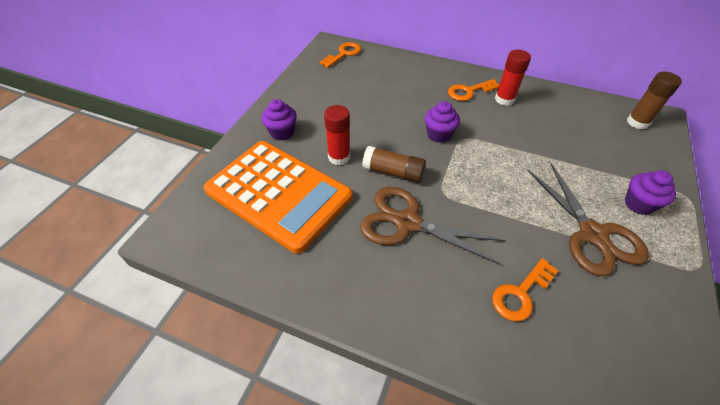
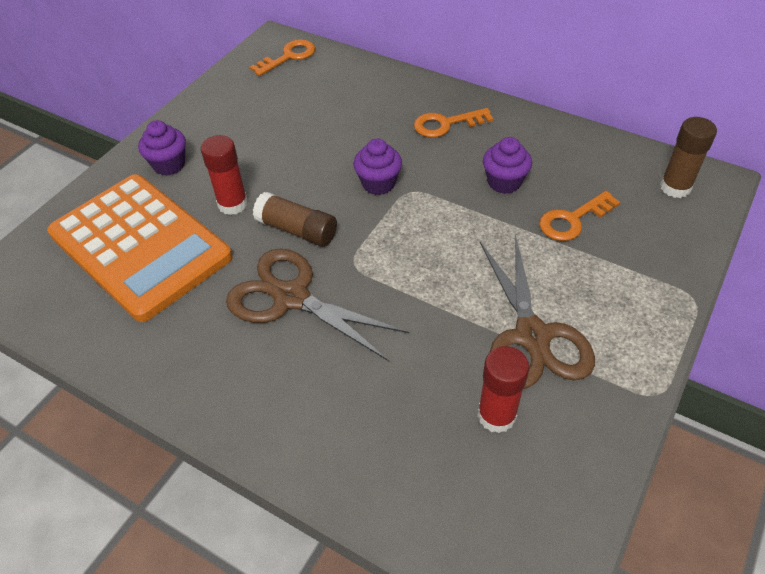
camera: 10 degrees right, 0 degrees up
(504, 99) = (493, 139): red glue stick -> red glue stick (496, 415)
(521, 293) = (402, 399): orange key -> orange key (573, 220)
(638, 204) = (617, 302): purple cupcake -> purple cupcake (504, 182)

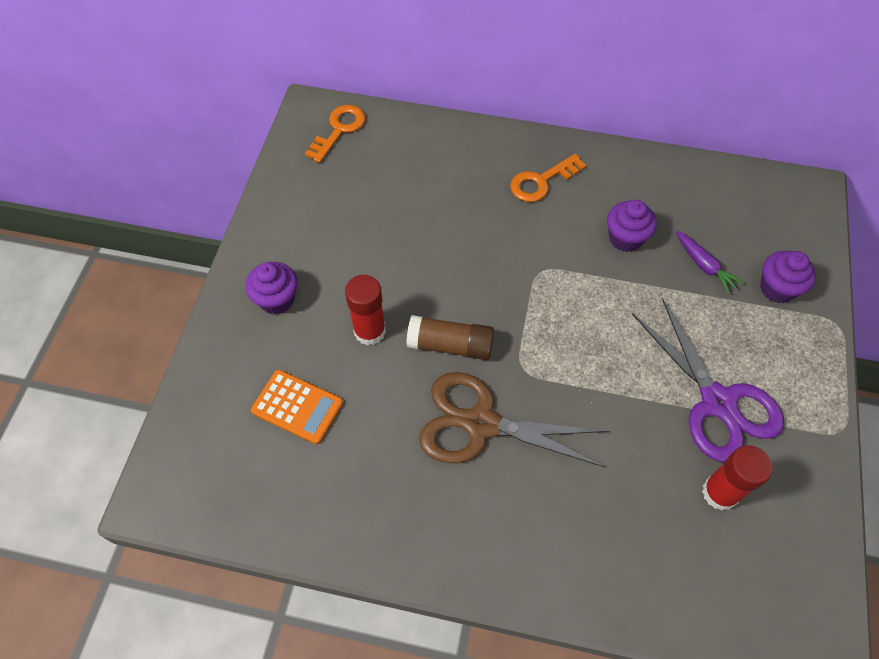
camera: 20 degrees left, 10 degrees up
(140, 246) = (297, 407): orange calculator -> orange calculator, size x0.44
(378, 183) = (506, 269): purple cupcake -> purple cupcake (777, 288)
(532, 336) = (718, 402): brown scissors -> purple scissors
(573, 220) = (704, 266): orange key -> purple carrot
(675, 187) = (779, 206): brown glue stick -> none

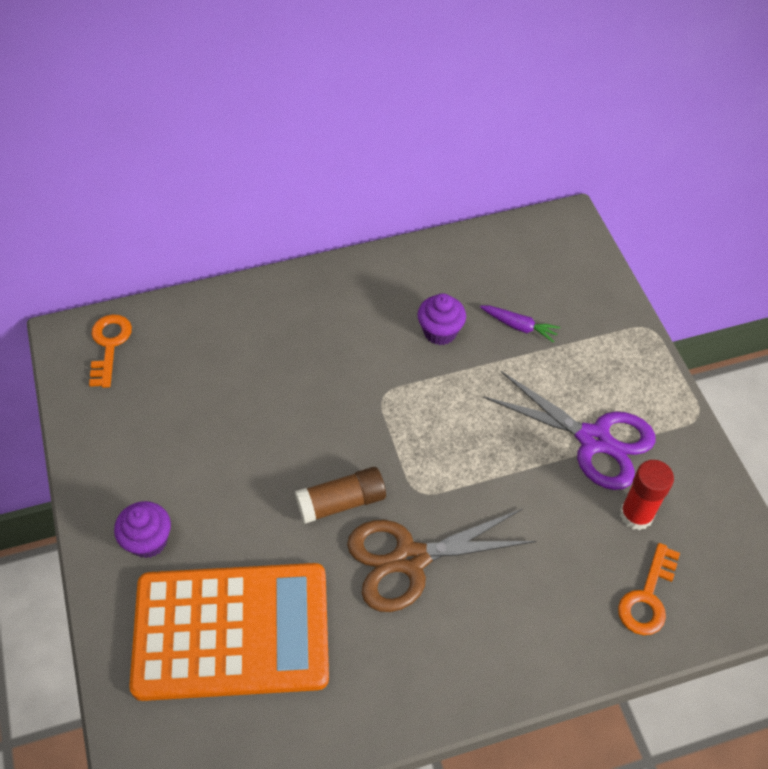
camera: 30 degrees left, 5 degrees down
(297, 407) = (232, 632): orange calculator -> orange calculator, size x2.28
(370, 331) = (258, 526): red glue stick -> none
(541, 181) = (336, 312): orange key -> orange key (647, 597)
(777, 288) = (587, 319): purple cupcake -> none

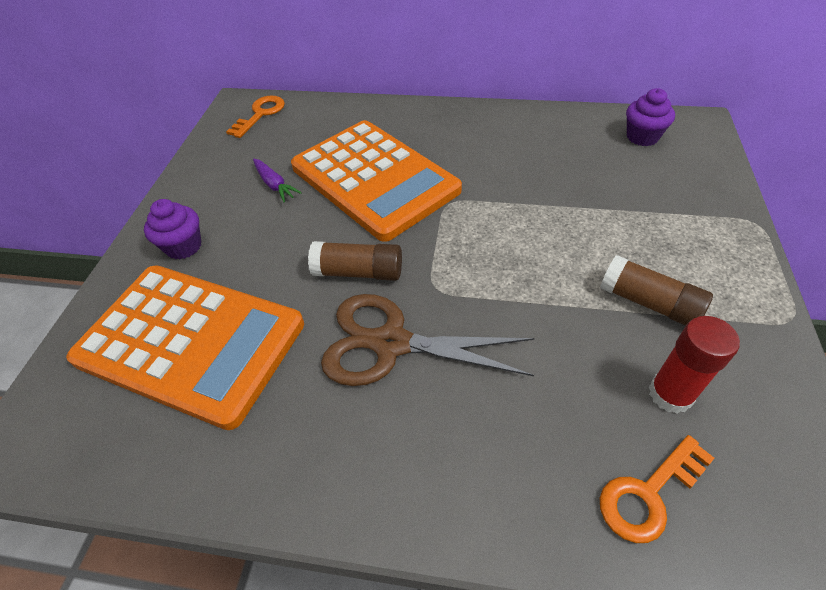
camera: 30 degrees right, 5 degrees down
(294, 392) = (374, 179): none -> orange calculator
(440, 332) = (530, 171): purple cupcake -> purple cupcake (642, 137)
(519, 326) = (610, 186): purple carrot -> purple carrot (275, 185)
(594, 440) = (648, 302): purple scissors -> brown glue stick

